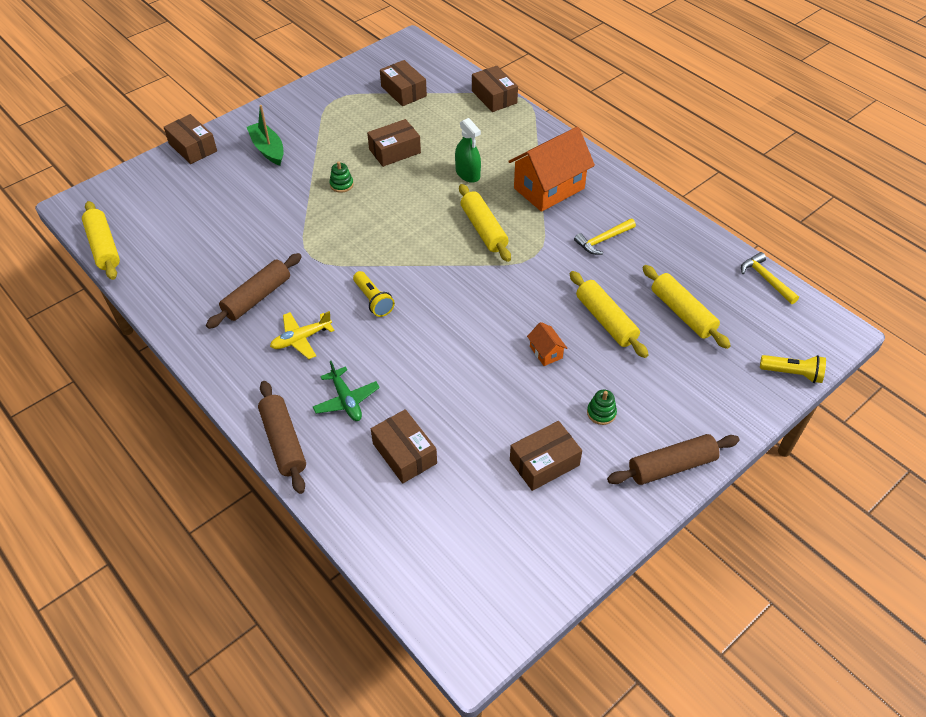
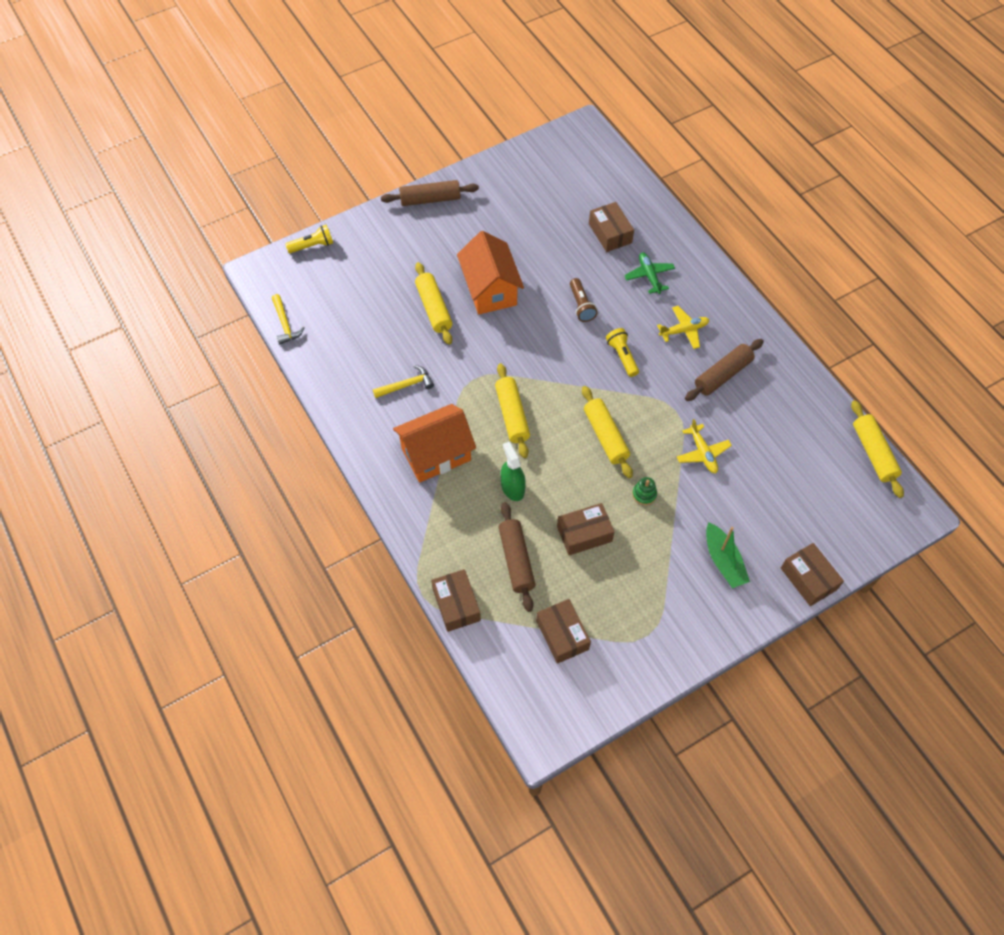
camera: 170 degrees left, 10 degrees up
(283, 224) = (702, 453): none -> yellow plane
(283, 442) = (695, 253): brown rolling pin -> brown rolling pin (516, 560)
(429, 350) = (581, 305): none -> brown flashlight
(544, 463) = (515, 214): brown box -> none
(546, 352) = (490, 290): orange house -> orange house, size x2.33
(601, 413) = (464, 239): green stacking toy -> none
(682, 313) = (369, 305): yellow rolling pin -> yellow rolling pin (605, 436)
(792, 373) = (312, 246): yellow flashlight -> yellow flashlight turned 135 degrees clockwise

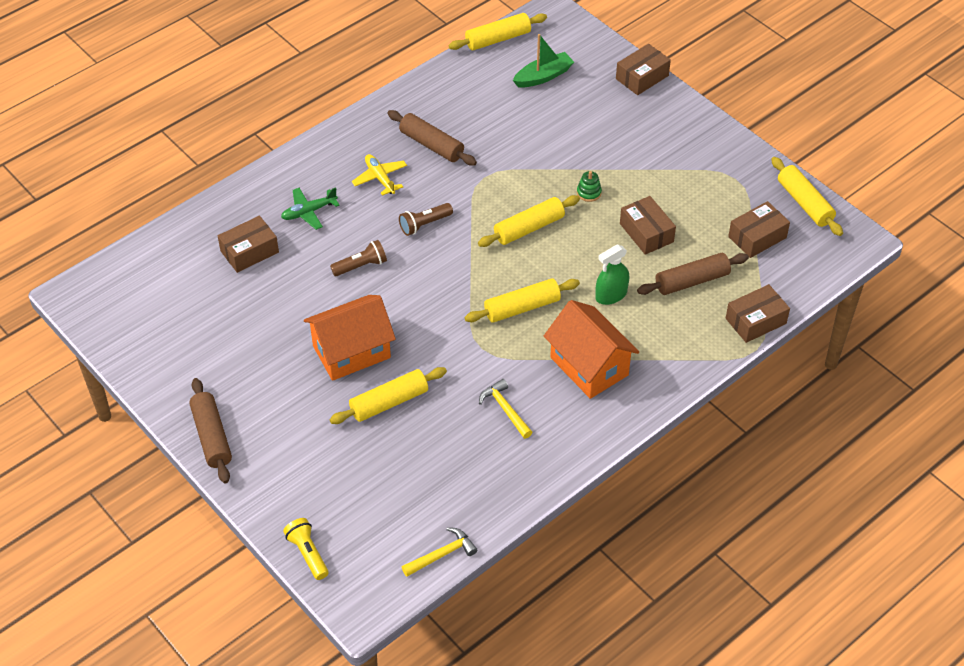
camera: 100 degrees left, 10 degrees down
(602, 696) = (804, 203): none -> yellow rolling pin
(622, 356) = (424, 224): yellow flashlight -> brown flashlight
(702, 453) = (529, 154): yellow plane -> none
(723, 561) = (643, 132): green boat -> green boat (543, 76)

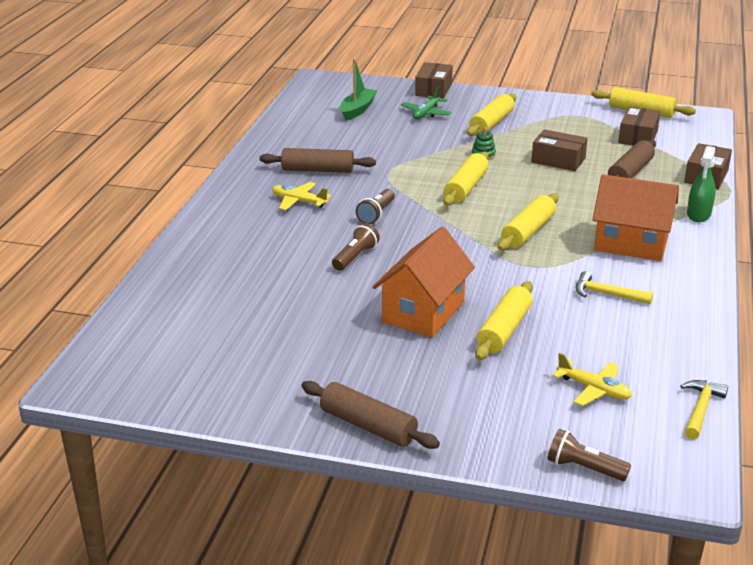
camera: 35 degrees left, 20 degrees down
(249, 251) = (235, 285): brown box -> none
(308, 553) = (584, 468): yellow flashlight -> brown flashlight
(309, 212) = (260, 242): green plane -> green plane (426, 113)
(389, 493) = (594, 389): none -> yellow plane
(498, 39) = (292, 102): yellow rolling pin -> yellow rolling pin (491, 123)
(611, 295) = (585, 200): green spray bottle -> green spray bottle (698, 214)

